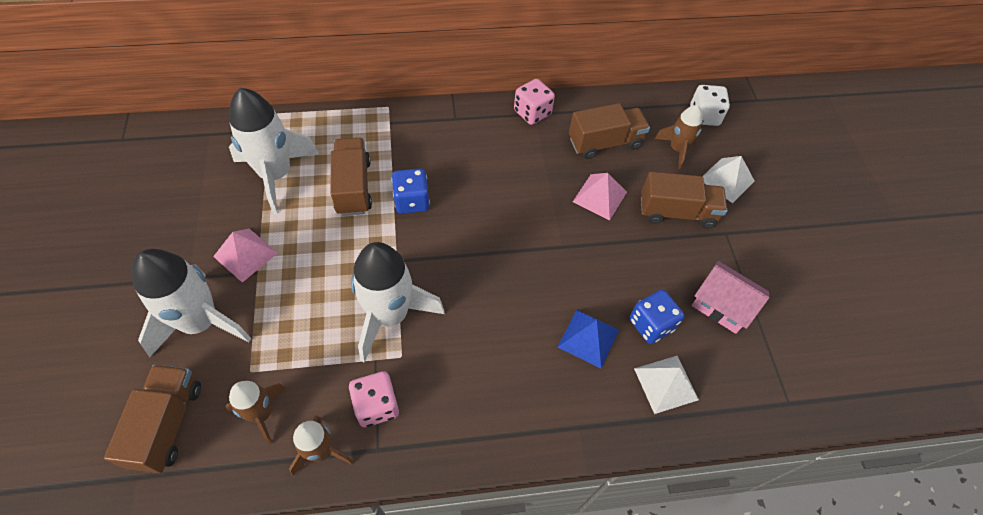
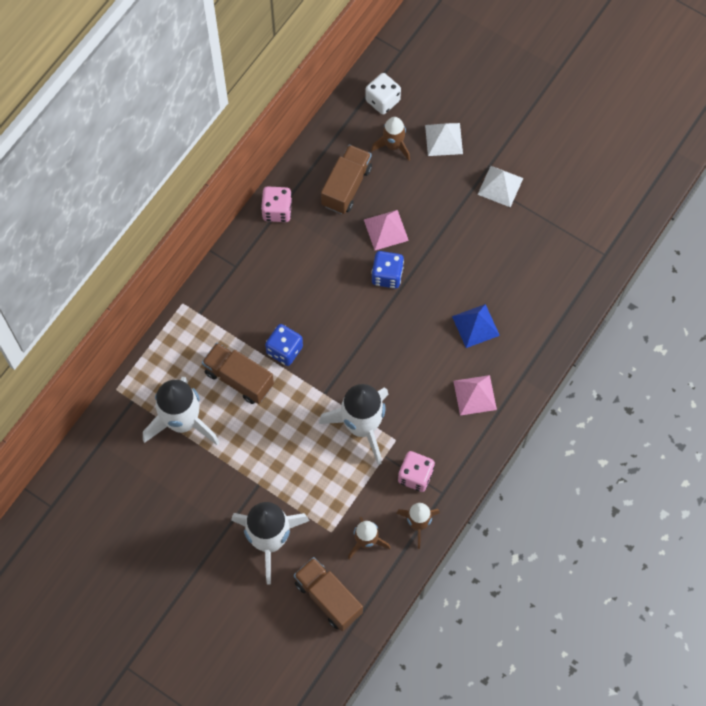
camera: 45 degrees left, 10 degrees up
(245, 254) = (237, 483): pink pyramid -> pink pyramid (475, 395)
(651, 324) = (498, 283): blue dice -> blue dice (387, 275)
(666, 384) = (538, 309): white pyramid -> white pyramid (500, 186)
(677, 212) = (439, 194): brown truck -> none
(722, 305) = (522, 231): pink house -> none

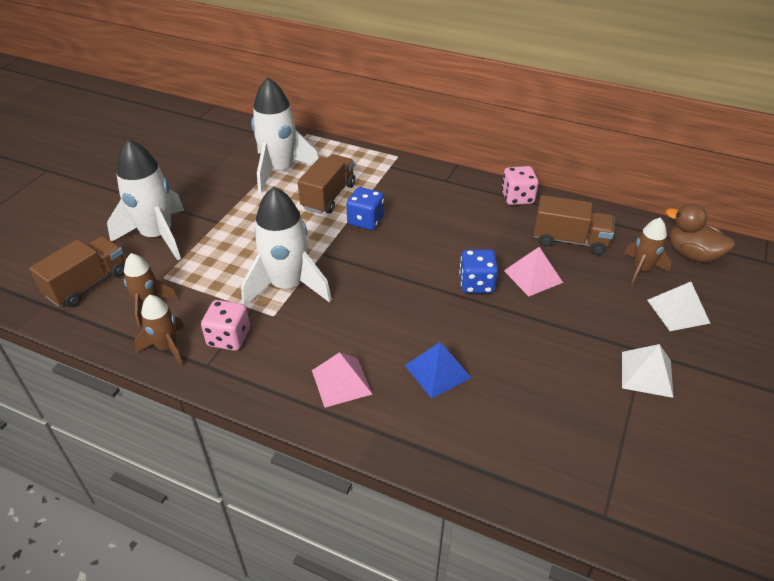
camera: 80 degrees right, 25 degrees down
(382, 100) = (692, 255): white dice -> brown duck

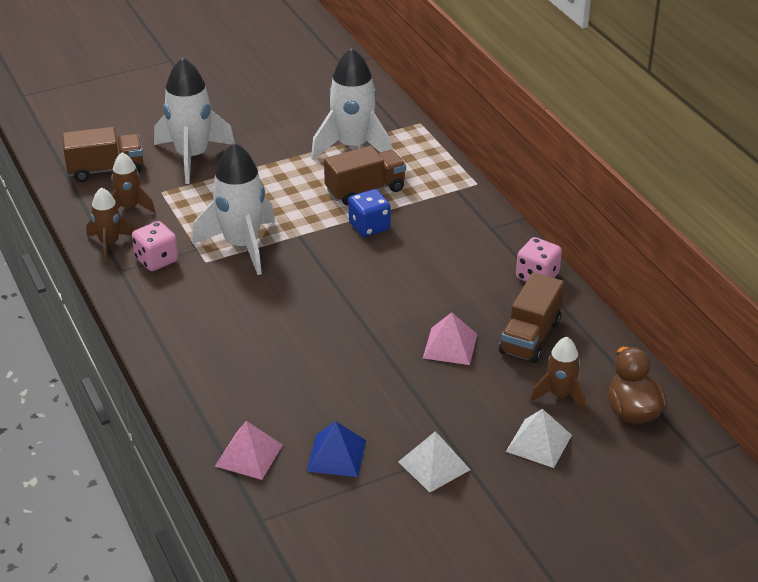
camera: 40 degrees right, 5 degrees down
(341, 382) = (196, 333): pink pyramid -> pink pyramid (249, 455)
(437, 371) = (272, 367): blue pyramid -> blue pyramid (336, 455)
(476, 284) = (392, 325): blue dice -> none
(570, 240) = (530, 337): brown truck -> brown truck turned 60 degrees clockwise

